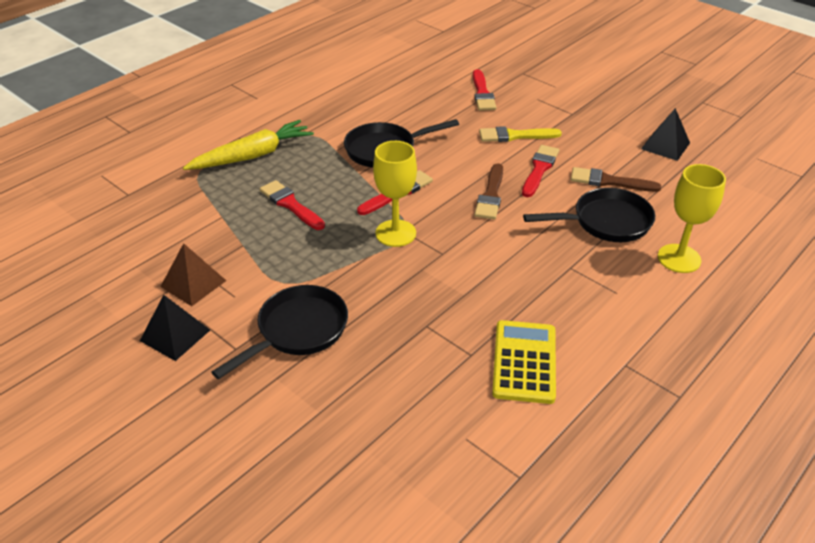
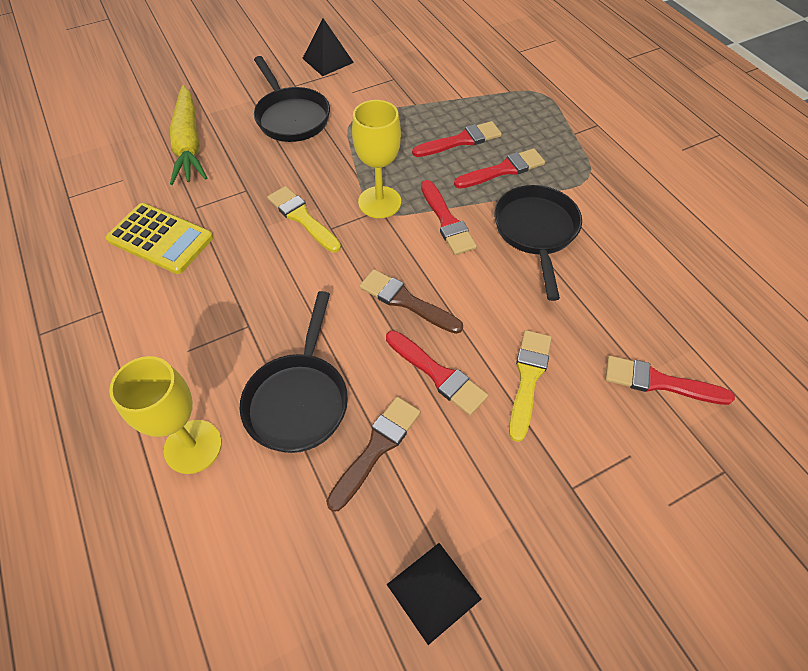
camera: 110 degrees right, 15 degrees up
(193, 283) = (380, 73): brown pyramid -> none
(252, 156) = (557, 129): yellow carrot -> yellow carrot (189, 144)
(320, 175) = (503, 170): none -> red brush
(441, 274) = (302, 218): none -> yellow brush

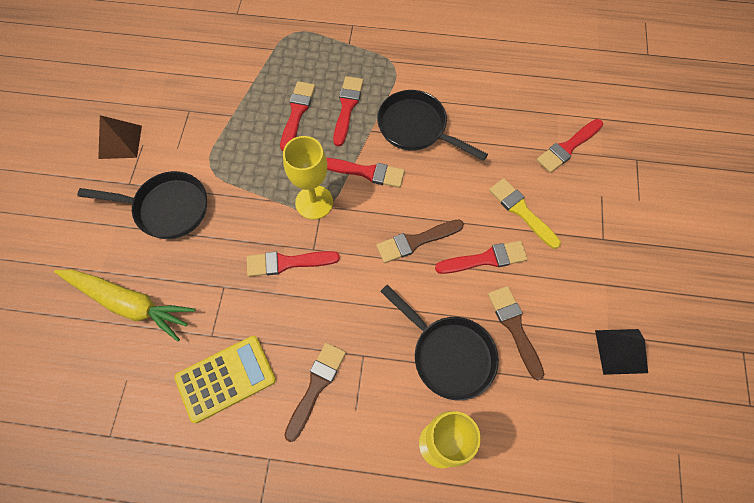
camera: 55 degrees left, 10 degrees up
(192, 306) = (316, 386): none -> brown brush
(302, 218) = (287, 263): yellow brush -> red brush
(328, 60) = (120, 142): black pyramid -> brown pyramid

